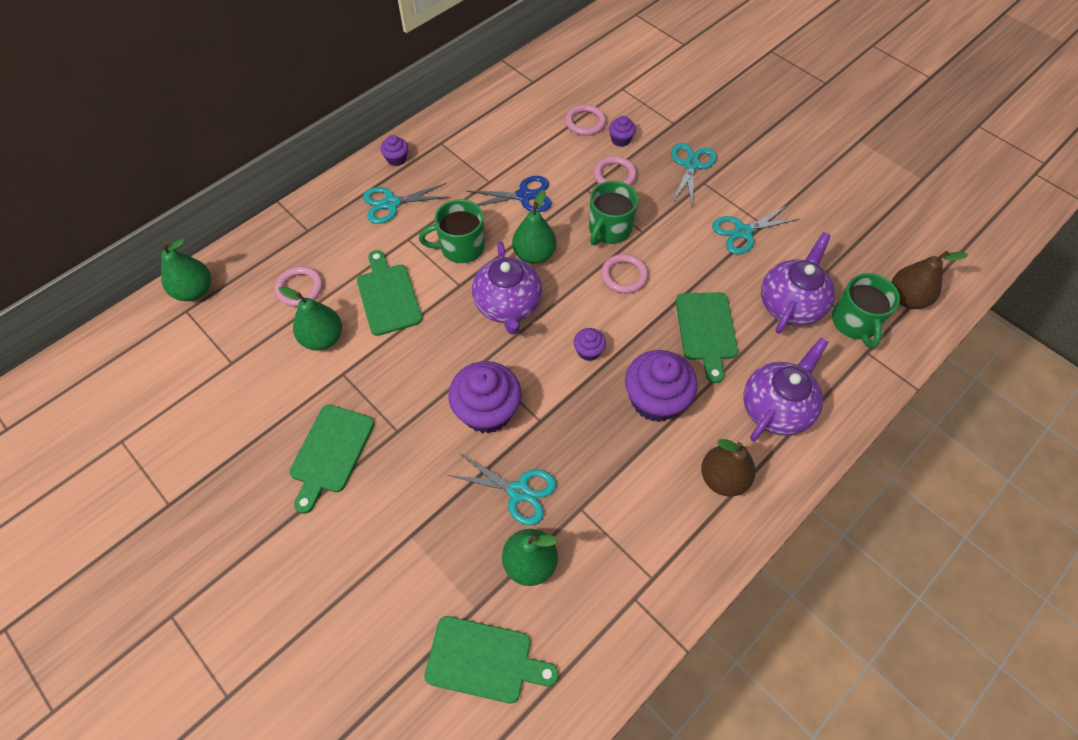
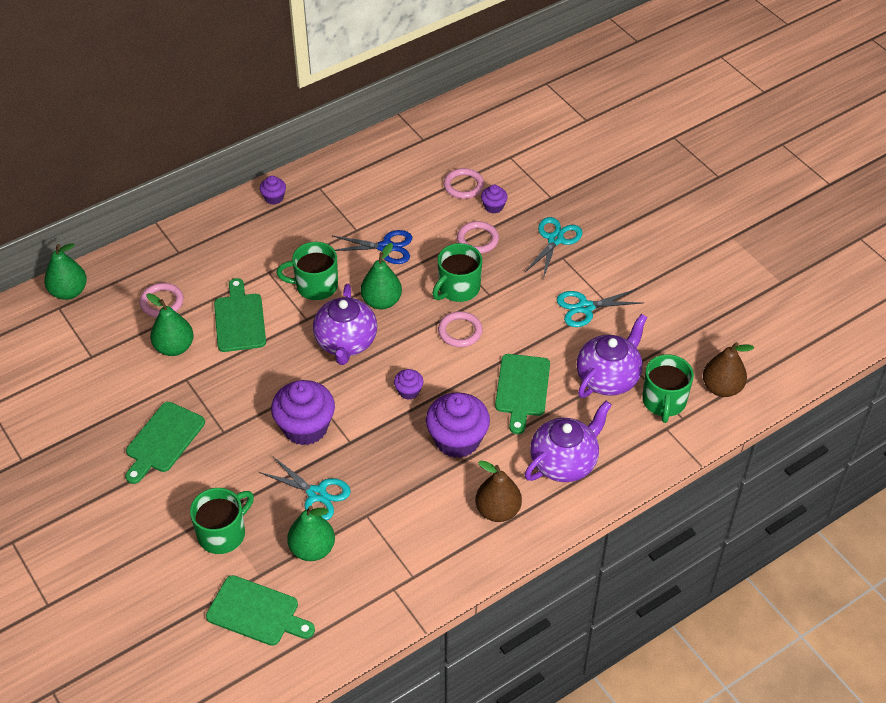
camera: 10 degrees right, 10 degrees down
(391, 203) = (260, 238): turquoise scissors -> none
(422, 560) = (223, 533): none -> green mug

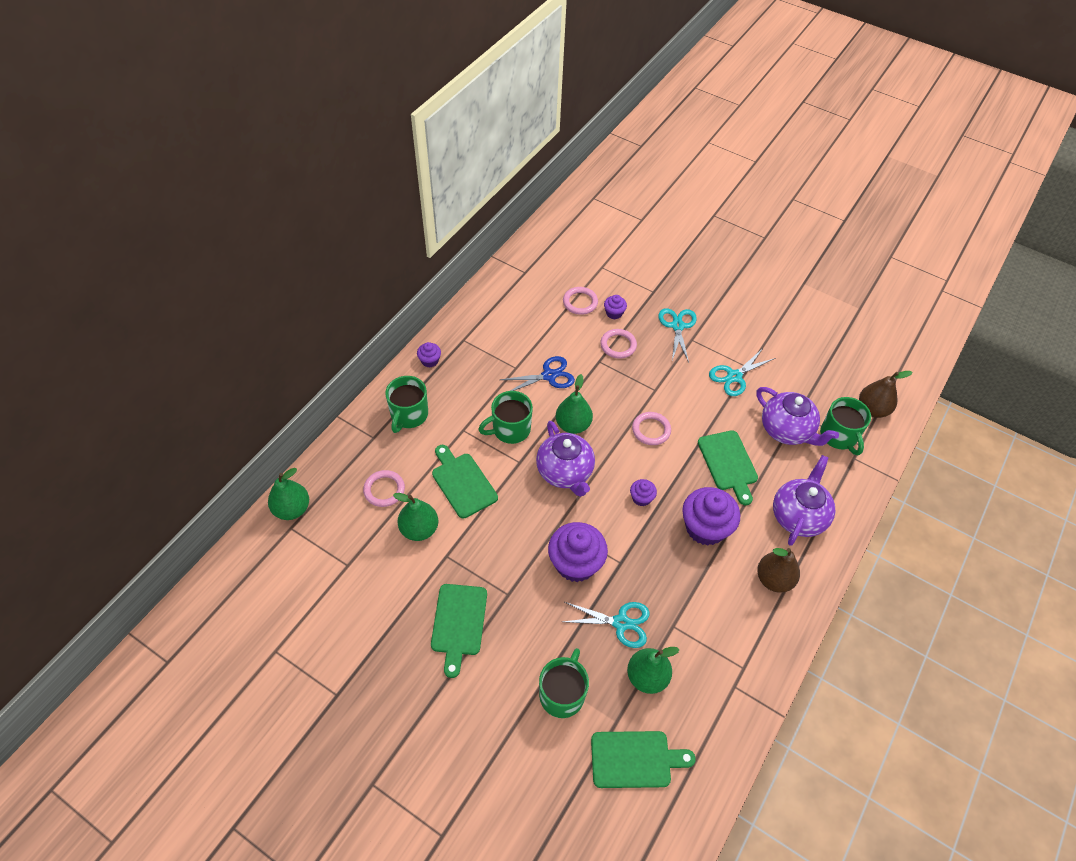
camera: 25 degrees left, 5 degrees up
(458, 288) = (627, 393): green mug -> green mug (409, 415)
(608, 378) = (787, 430): purple teapot -> purple teapot turned 120 degrees clockwise

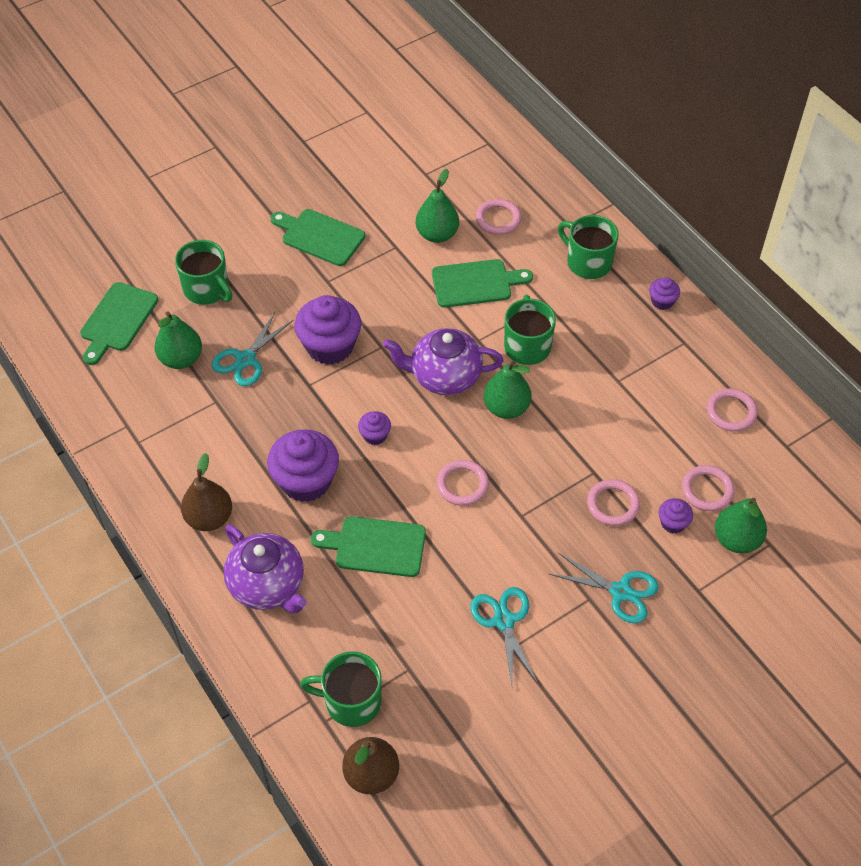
camera: 115 degrees right, 0 degrees up
(292, 509) = (509, 148): green pear -> green pear (736, 539)
(512, 303) = (731, 412): none -> pink ring
(549, 376) = (591, 410): blue scissors -> none
(787, 430) = (390, 640): purple teapot -> none

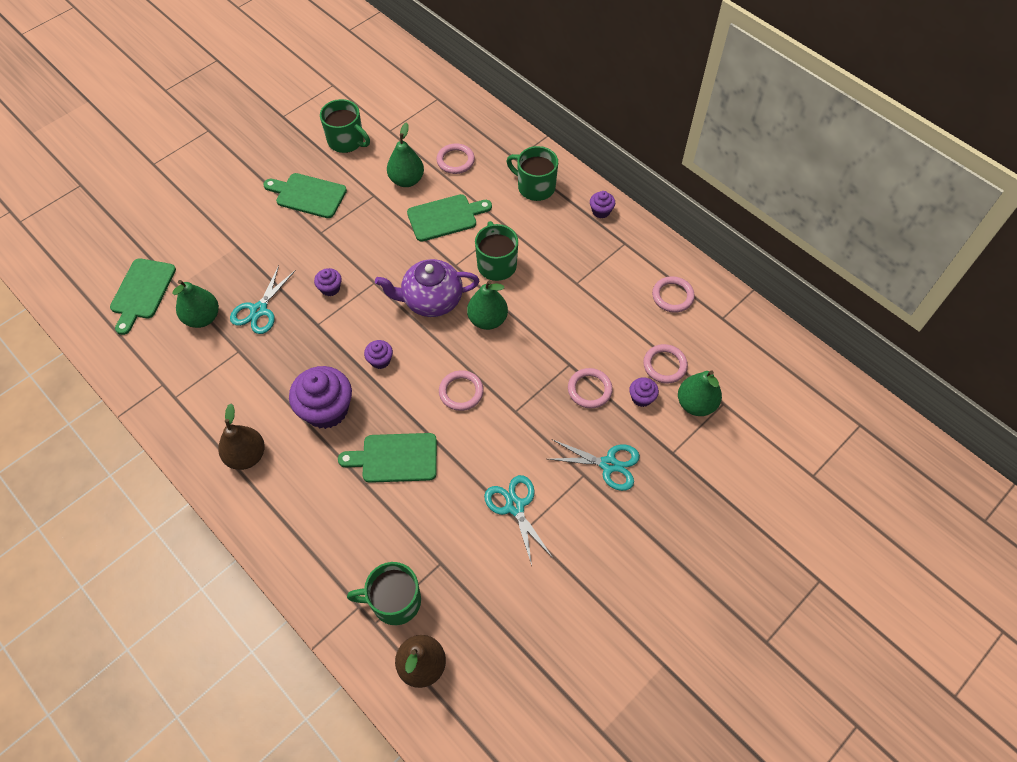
camera: 10 degrees left, 5 degrees up
(207, 289) = (217, 254): green mug -> green mug (347, 141)
(268, 586) = (307, 508): purple teapot -> none
(330, 346) = (330, 288): purple cupcake -> purple cupcake, size x0.48

